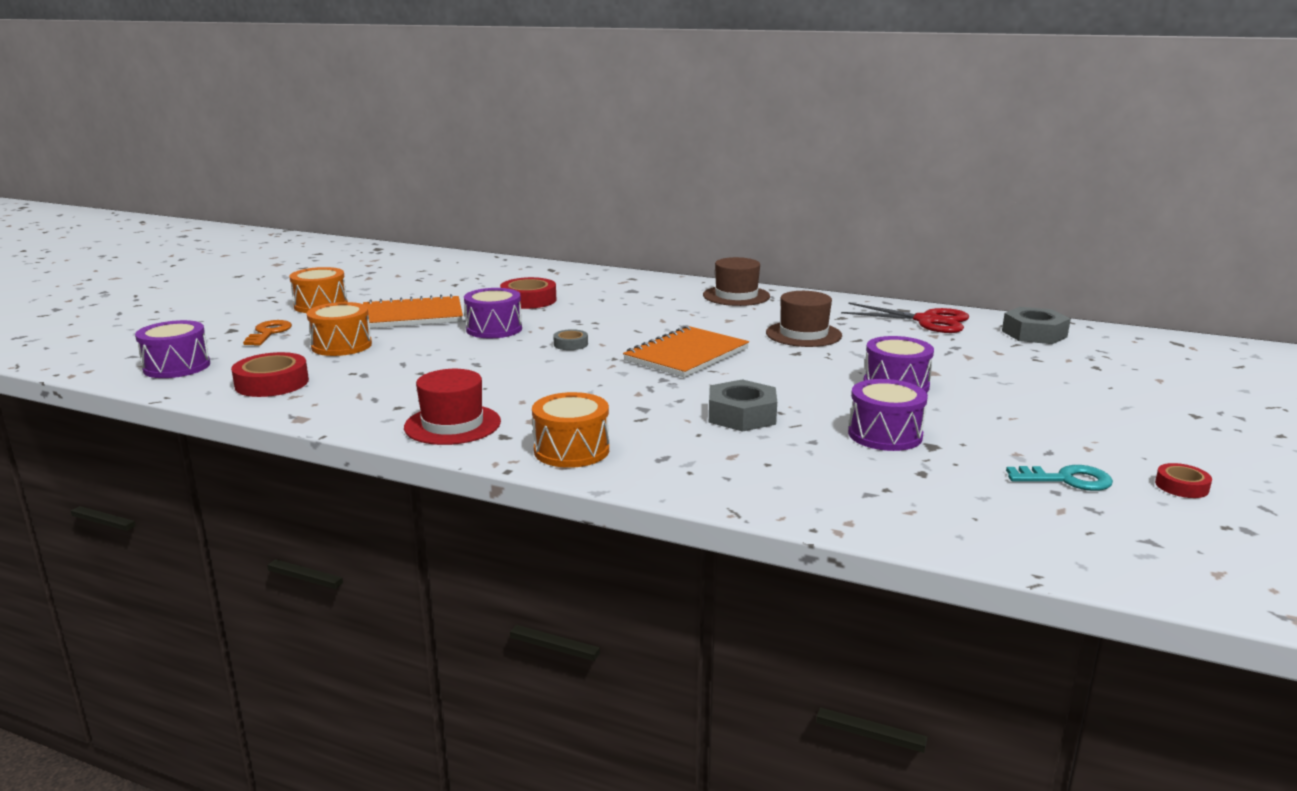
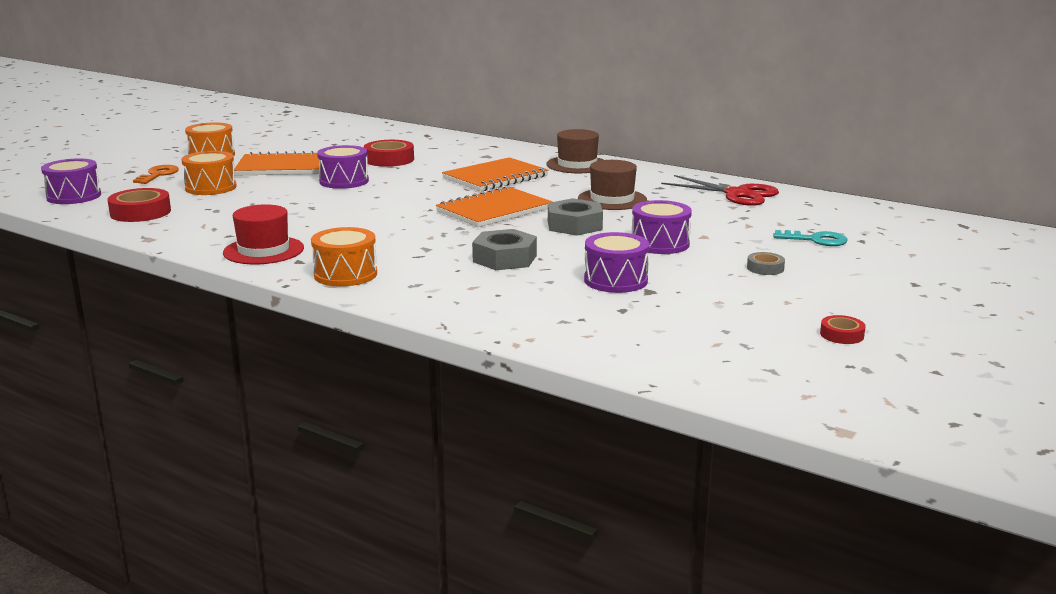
camera: 10 degrees right, 0 degrees up
(570, 344) = (400, 196): grey tape -> grey tape (765, 268)
(660, 315) = (495, 177): none -> orange notebook
(1034, 334) = (829, 210): grey nut -> grey nut (574, 225)
(1067, 480) = (743, 323): turquoise key -> turquoise key (816, 240)

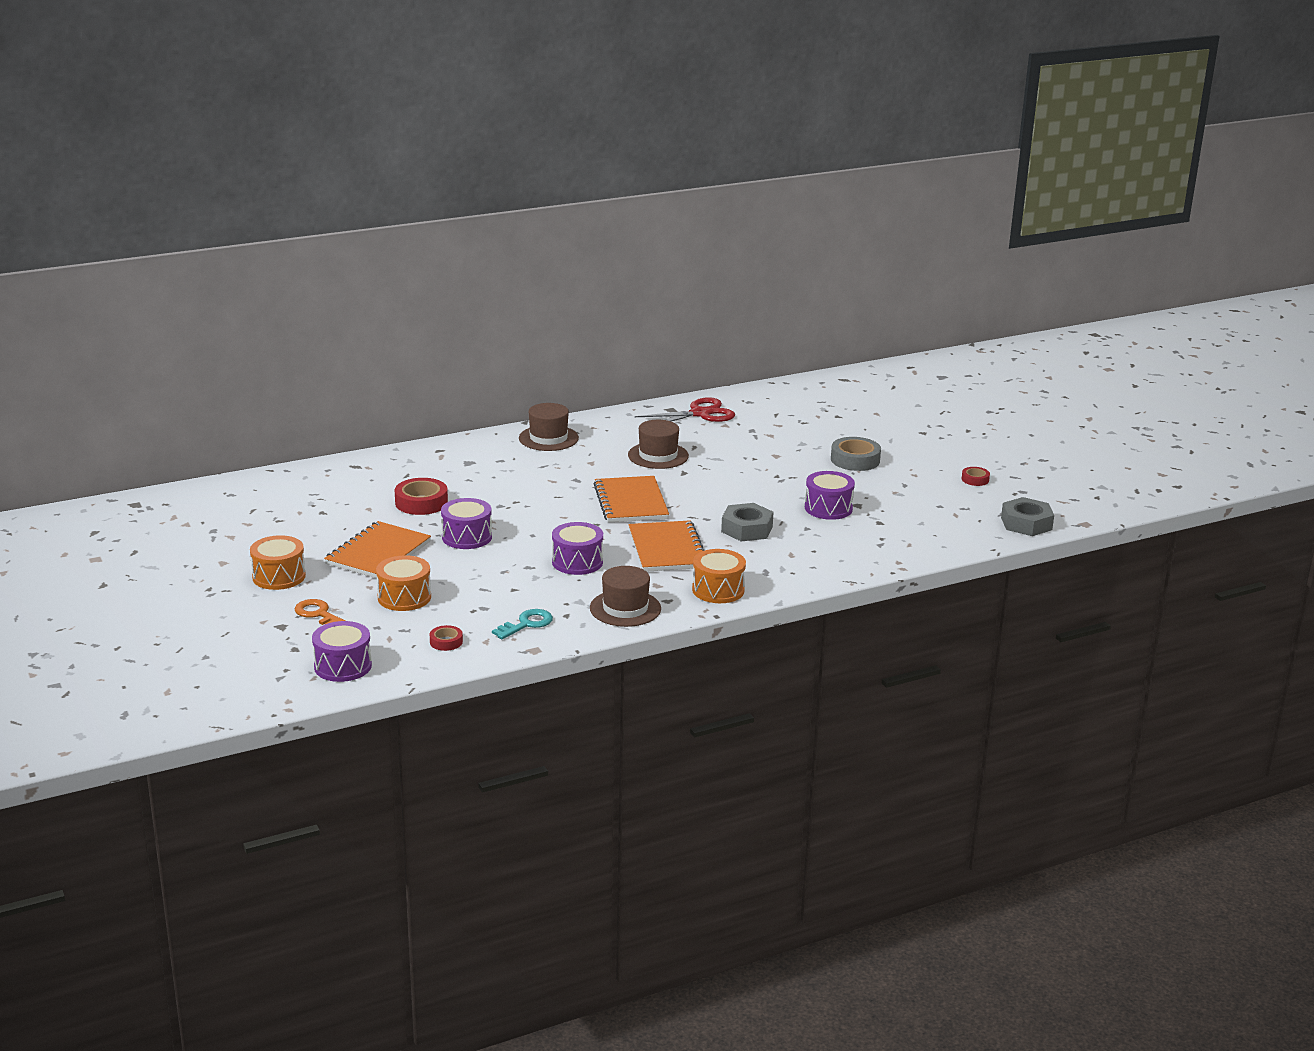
camera: 60 degrees left, 5 degrees up
(140, 212) = (446, 642): red tape -> red tape, size x0.55
(263, 250) = (625, 608): red hat -> brown hat
(495, 177) = (541, 477): orange notebook -> orange notebook (667, 549)
(574, 225) = (702, 486): grey nut -> grey nut (1026, 523)
(660, 244) = (775, 473): purple drum -> purple drum (577, 562)
(765, 268) = (855, 460): grey tape -> grey tape, size x1.83
(816, 240) = (822, 427): turquoise key -> turquoise key (527, 624)

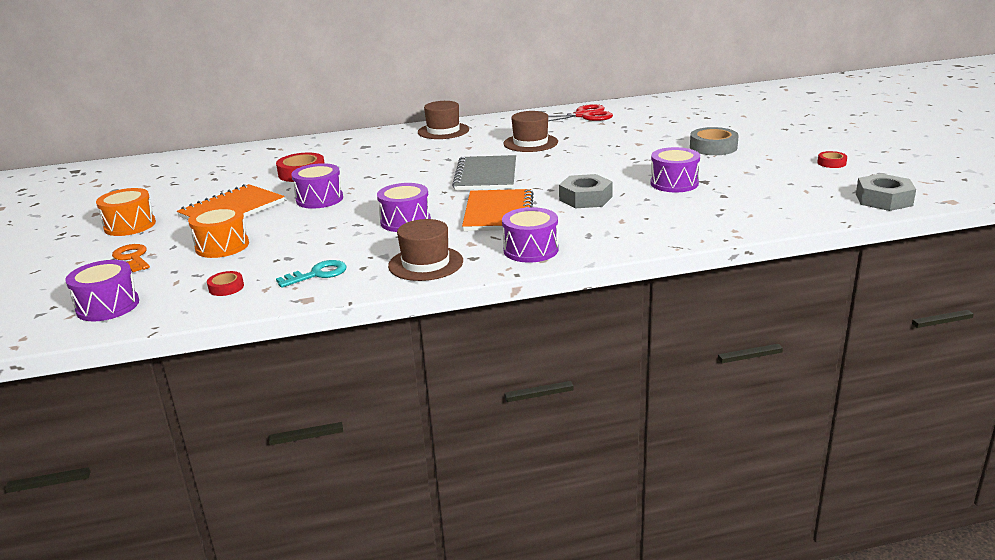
camera: 15 degrees right, 0 degrees up
(631, 502) = (486, 175): orange notebook -> grey notebook
(718, 590) = (530, 250): orange drum -> purple drum

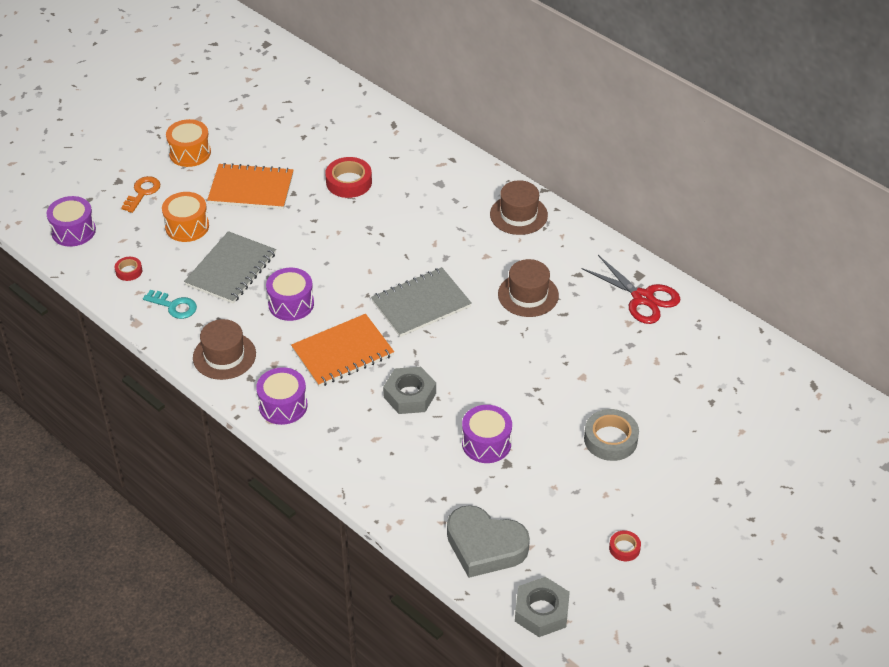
camera: 55 degrees right, 20 degrees up
(316, 238) = (231, 269): none -> grey notebook
(319, 199) = (302, 227): purple drum -> none
(793, 205) = (485, 546): none -> grey heart

